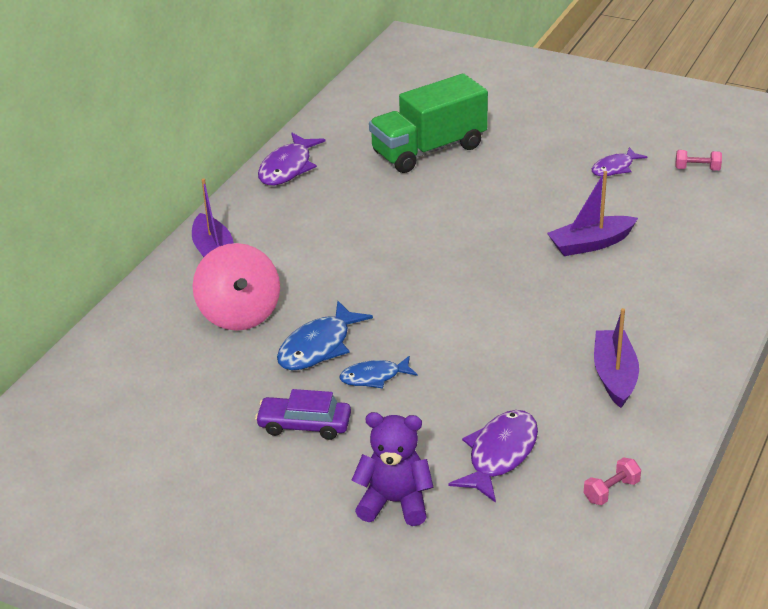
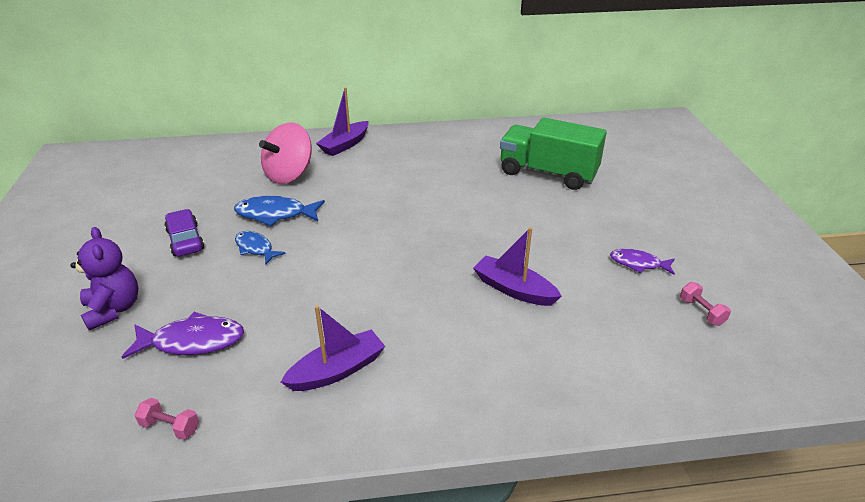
camera: 55 degrees right, 0 degrees up
(288, 168) = (461, 134): purple fish -> none

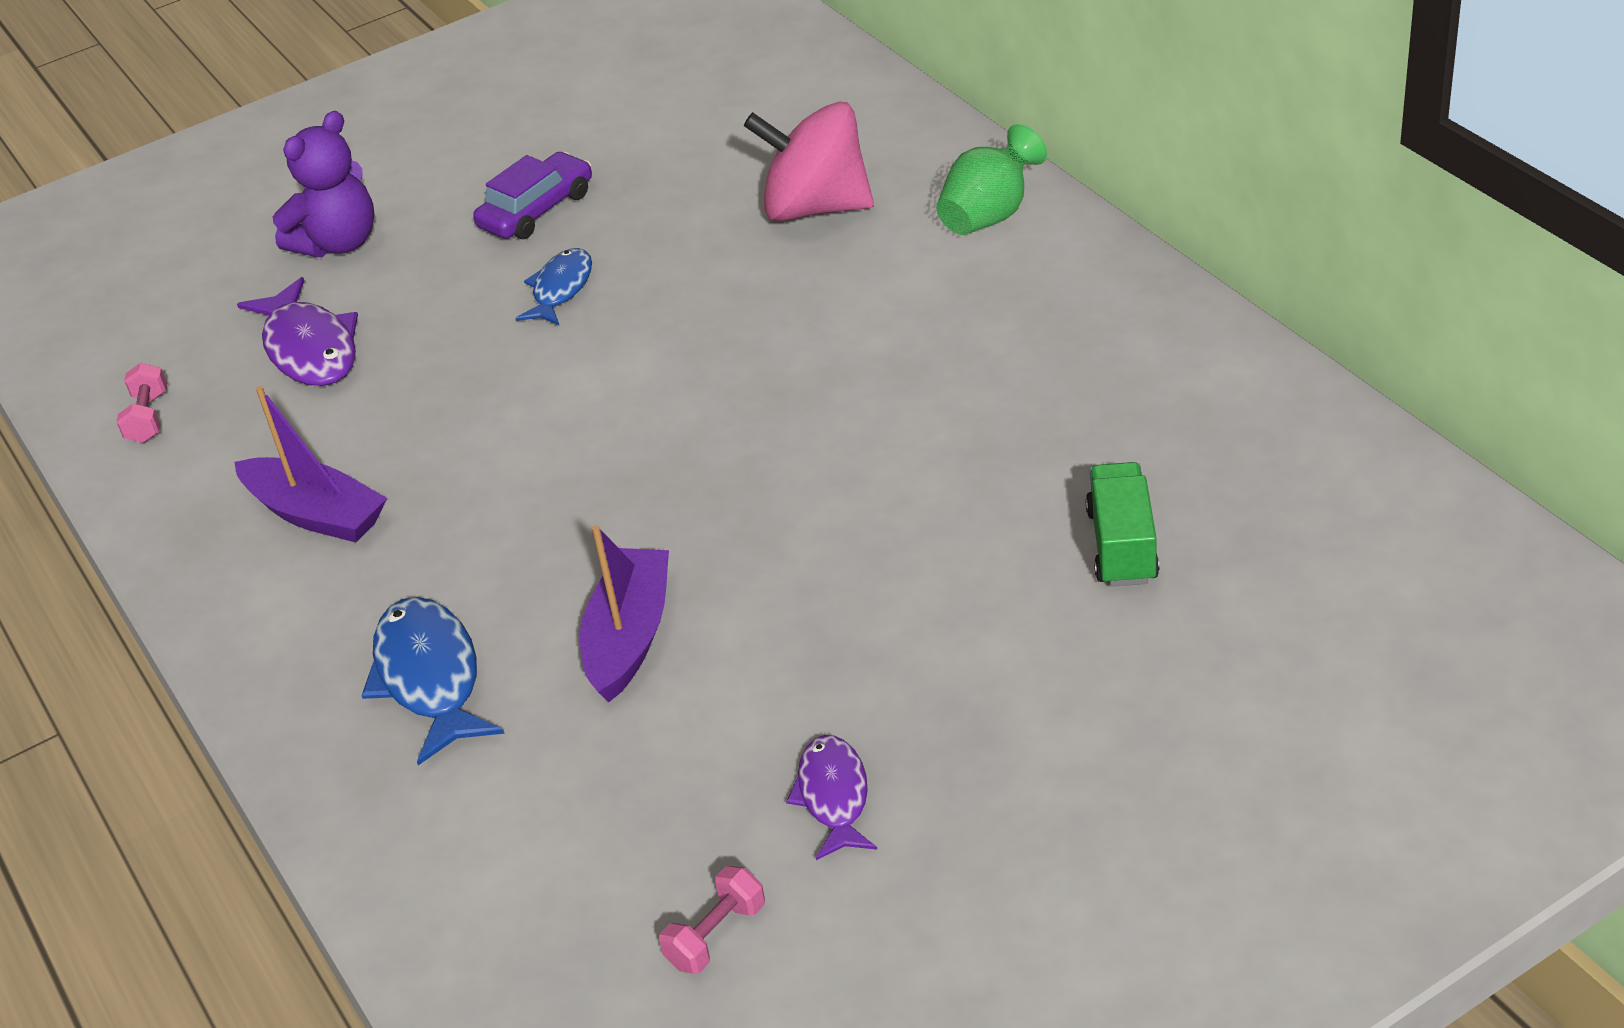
camera: 70 degrees right, 5 degrees up
(275, 214) = (673, 258): blue fish -> blue fish (430, 678)
(345, 145) = (989, 215): purple boat -> green vase
(548, 173) = (1122, 546): green truck -> green truck, size x0.53

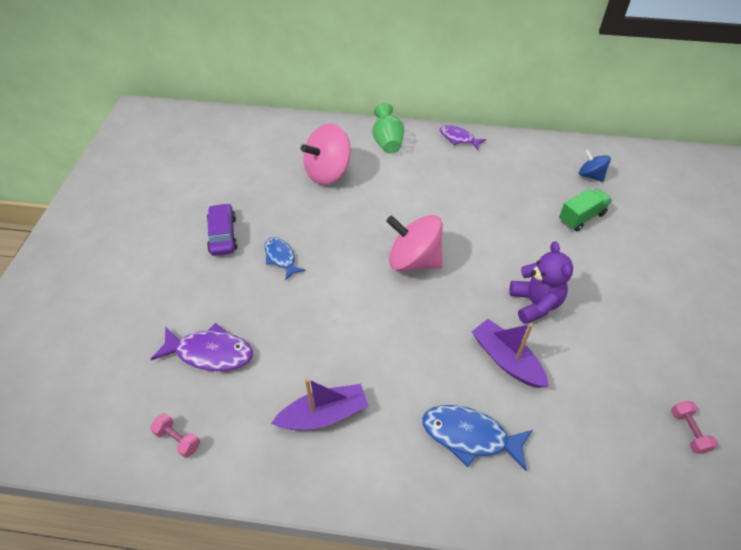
camera: 55 degrees left, 10 degrees up
(338, 243) = (152, 302): purple teddy bear -> purple teddy bear (535, 303)
(729, 416) = (414, 260): none -> pink spinning top
(833, 796) = (641, 355): purple fish -> purple fish (458, 138)
(1122, 546) = (581, 217): green truck -> green truck turned 105 degrees clockwise
(1277, 495) = (590, 175): none -> blue spinning top

